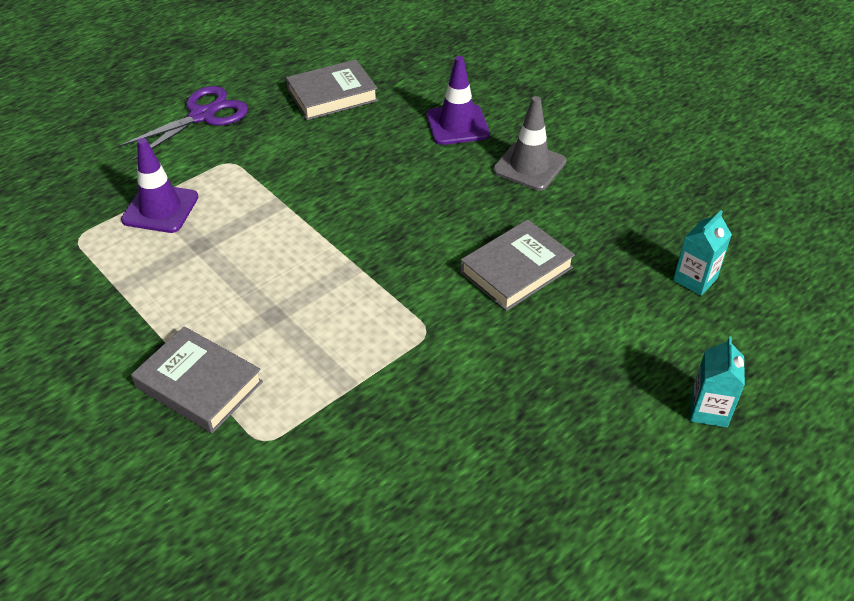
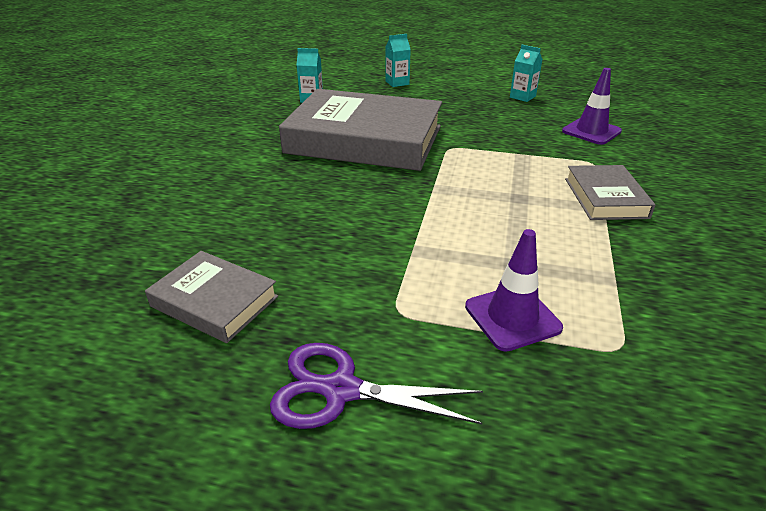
camera: 125 degrees left, 10 degrees down
(457, 125) = (216, 208): purple traffic cone -> purple traffic cone (591, 131)
(516, 270) = (364, 139): grey book -> grey book, size x2.08
(523, 545) = (522, 97): none -> turquoise carton
(529, 166) = (249, 164): grey traffic cone -> none

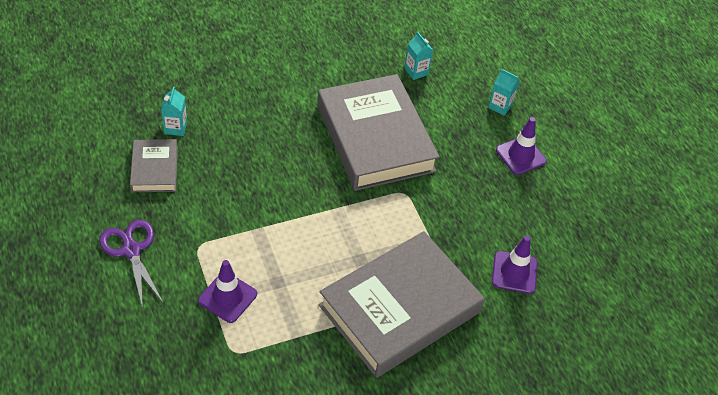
camera: 50 degrees right, 15 degrees up
(460, 91) = (520, 156): none -> purple traffic cone
(522, 97) = (550, 203): turquoise carton -> turquoise carton (175, 128)
(605, 198) = (399, 309): grey book -> grey book, size x2.08

